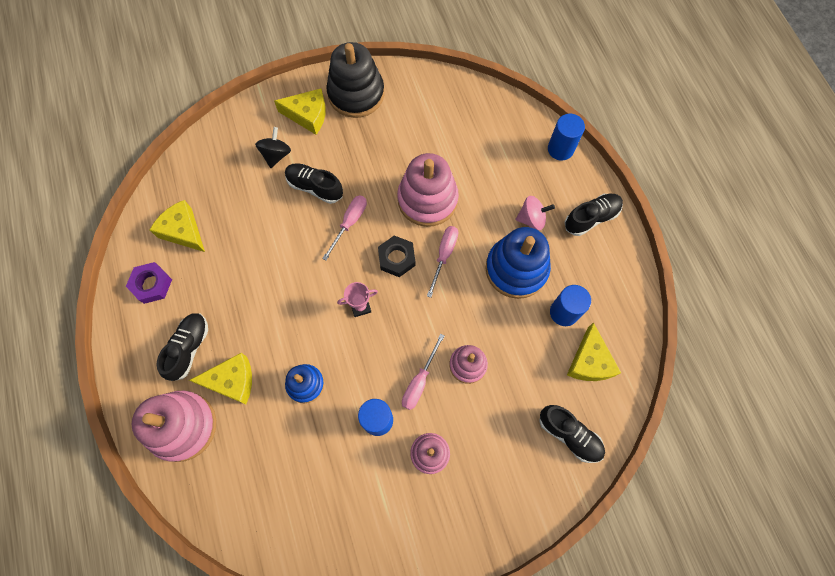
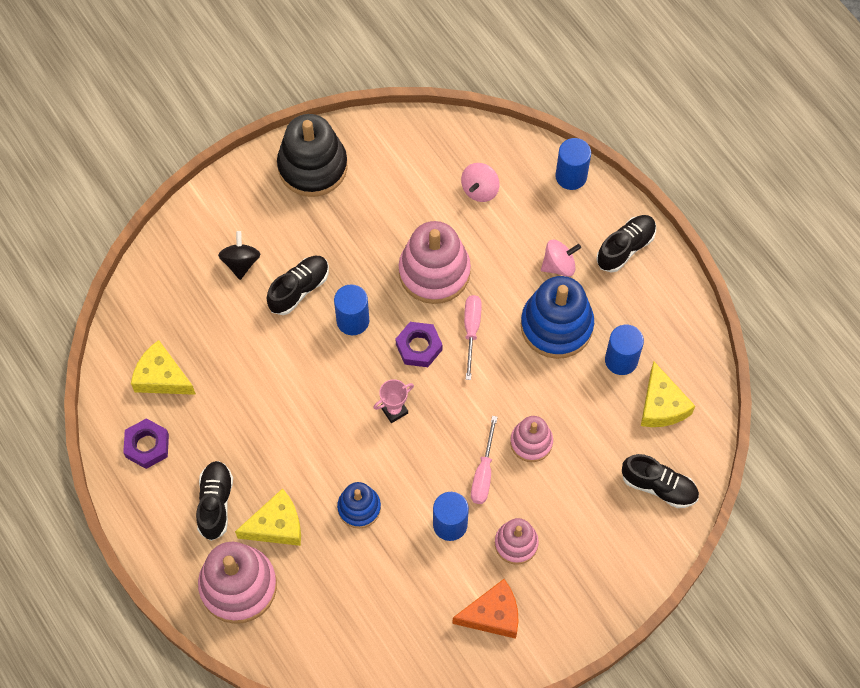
camera: 15 degrees left, 5 degrees down
(308, 115) = (263, 206): yellow cheese -> none
(315, 187) = (299, 289): black shoe -> black shoe turned 120 degrees clockwise
(349, 223) = (353, 320): pink screwdriver -> blue cylinder
(391, 515) = (493, 615): none -> orange cheese
(396, 258) = (419, 347): black nut -> purple nut
(483, 142) = (480, 190): none -> pink spinning top

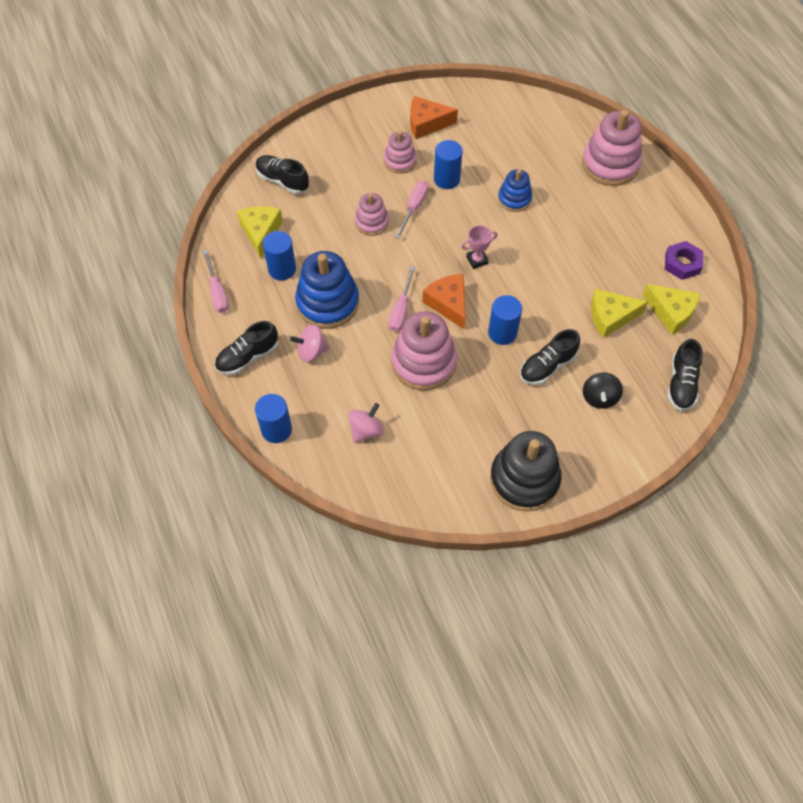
camera: 170 degrees left, 5 degrees down
(215, 503) = (626, 217): black shoe -> black shoe (681, 384)
(276, 525) = (579, 196): yellow cheese -> yellow cheese (610, 317)
(419, 347) = (448, 304): purple nut -> orange cheese
(685, 319) = (217, 292): none -> pink screwdriver

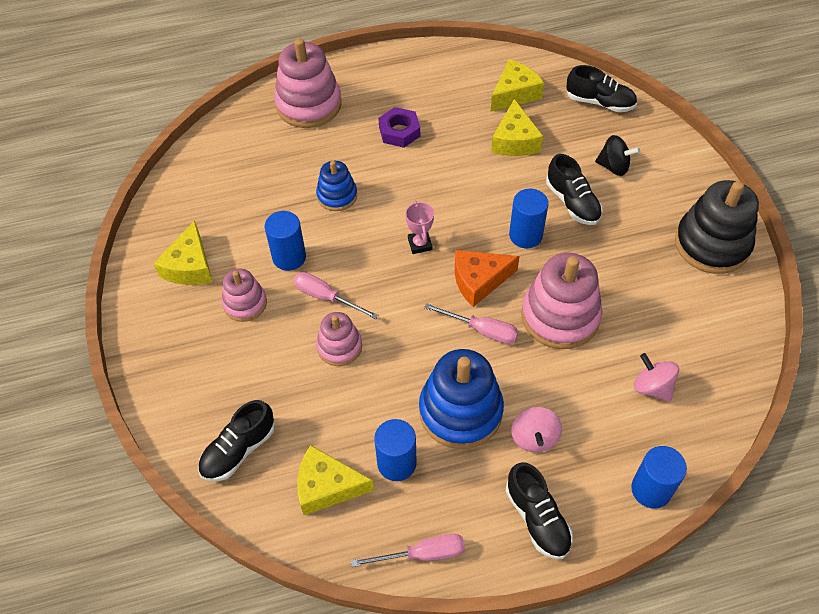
camera: 80 degrees left, 5 degrees down
(426, 123) = (190, 266): orange cheese -> yellow cheese
(682, 263) = (455, 74): purple nut -> purple nut (399, 131)

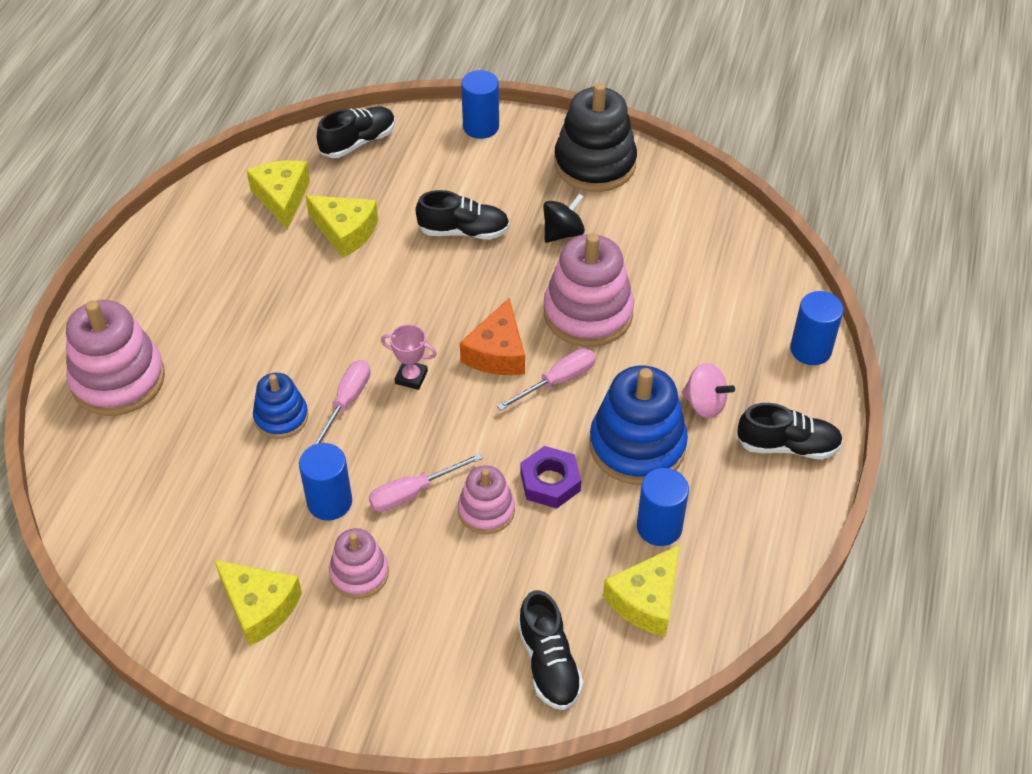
camera: 60 degrees left, 5 degrees down
(399, 131) = (241, 318): purple nut -> purple nut (550, 482)
(422, 554) = (769, 554): pink screwdriver -> pink screwdriver (346, 402)
(525, 235) = (472, 287): blue cylinder -> blue cylinder (481, 127)
(613, 167) = (447, 178): black spinning top -> black spinning top (563, 233)
(652, 387) = (712, 291): pink spinning top -> none

